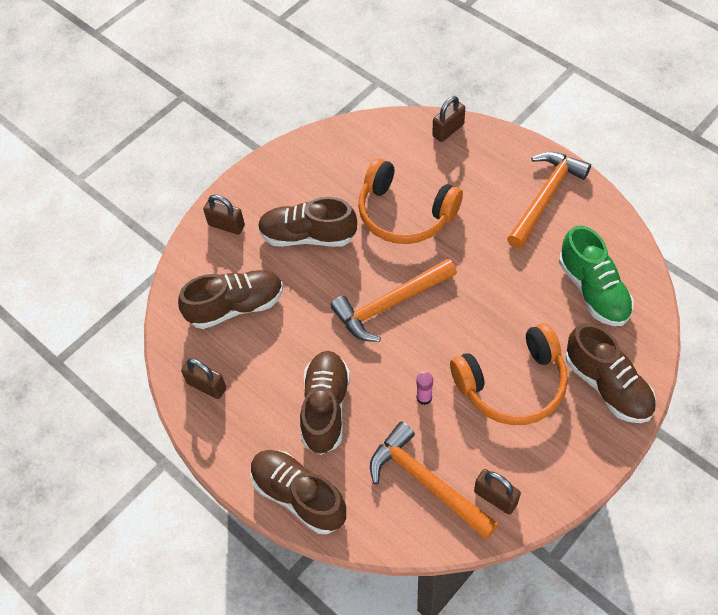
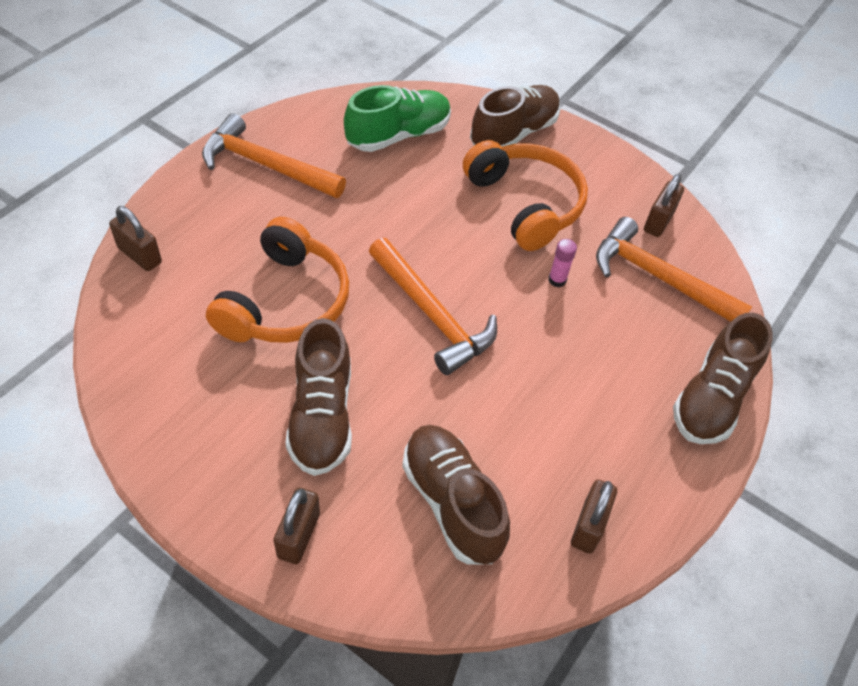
camera: 105 degrees left, 5 degrees down
(325, 408) = (591, 377): brown shoe -> none
(426, 482) = (658, 277): orange hammer -> orange hammer turned 90 degrees clockwise

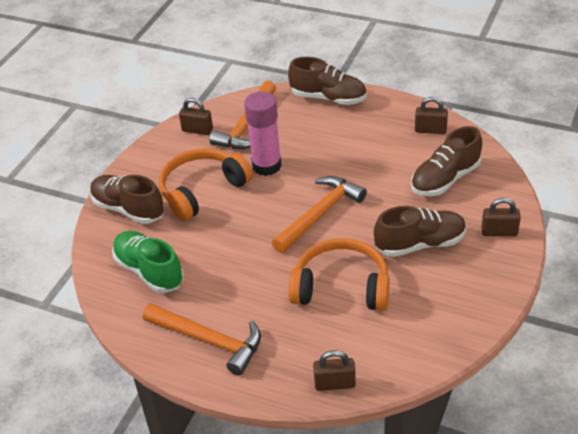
camera: 95 degrees left, 10 degrees down
(140, 255) = (335, 384): brown padlock -> brown padlock turned 60 degrees clockwise
(266, 165) = (209, 341): orange hammer -> orange hammer turned 75 degrees counterclockwise
(557, 280) = (266, 166): pink glue stick -> pink glue stick, size x2.41

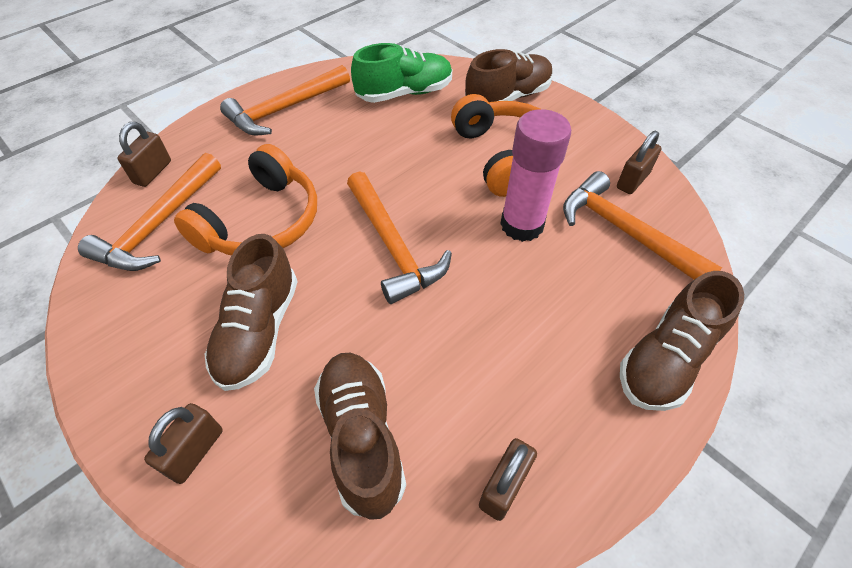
camera: 110 degrees right, 10 degrees up
(381, 343) = (159, 225): none -> orange hammer

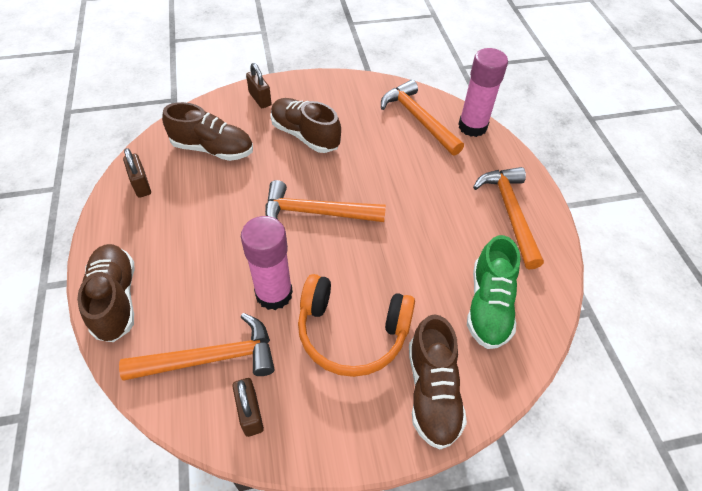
camera: 120 degrees right, 0 degrees up
(153, 172) = (472, 127): brown padlock -> pink glue stick
(262, 222) = (387, 161): orange headphones -> none

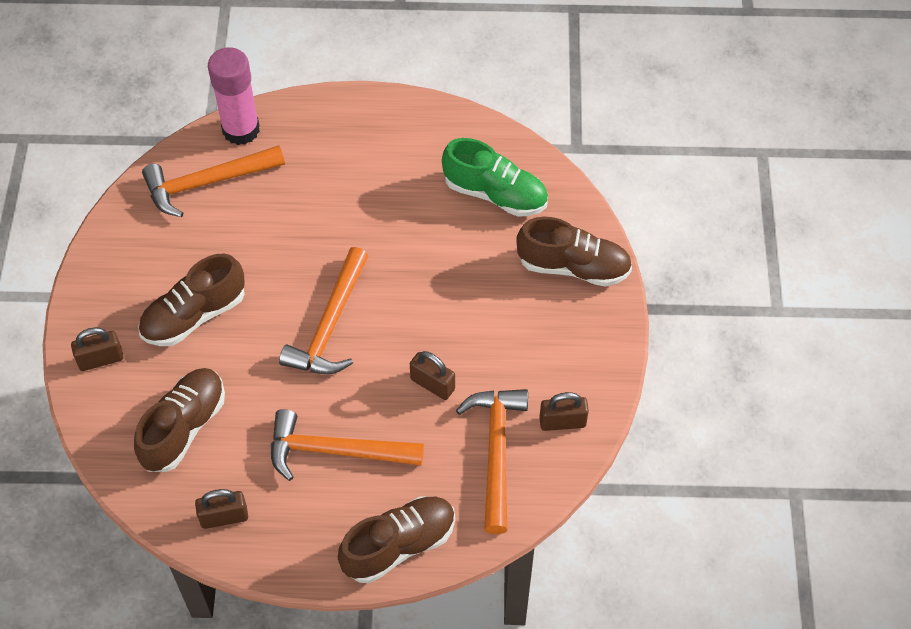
camera: 75 degrees left, 5 degrees up
(115, 299) = (399, 545): brown shoe -> brown shoe turned 150 degrees clockwise
(274, 294) = (432, 384): pink glue stick -> brown padlock
(352, 332) = (497, 320): orange headphones -> none
(510, 213) = (385, 137): orange hammer -> orange hammer (335, 451)

